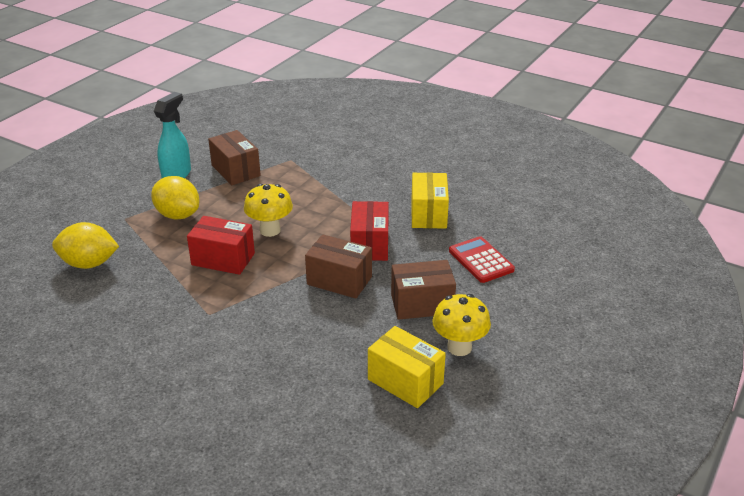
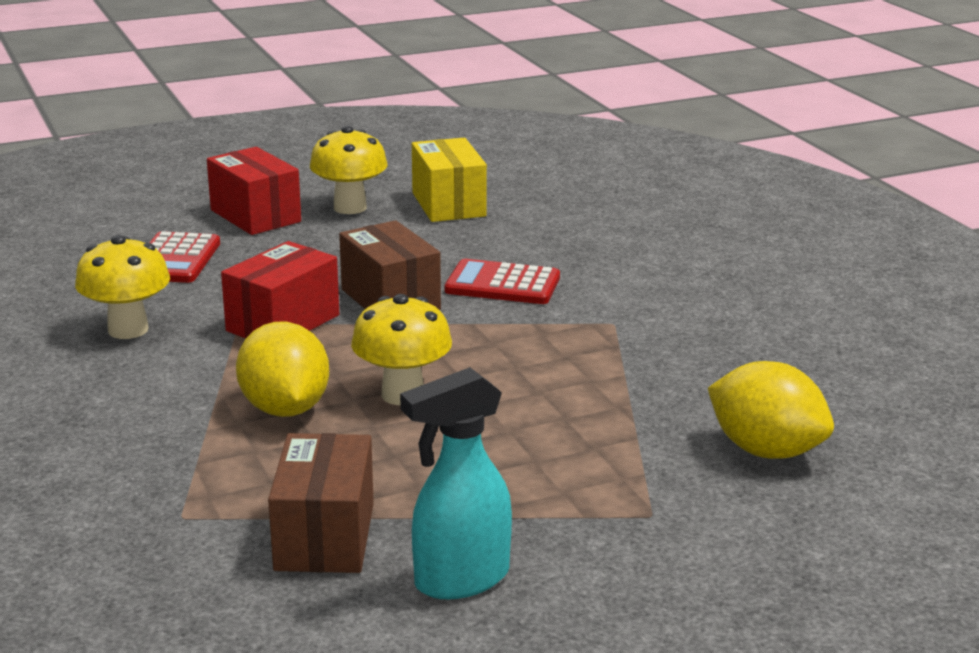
camera: 145 degrees left, 10 degrees down
(178, 215) = (539, 481): yellow lemon -> yellow lemon (285, 409)
(223, 259) = (527, 380): red box -> red box (255, 216)
(293, 318) = (502, 284): none -> red calculator
(422, 304) = (326, 247): brown box -> none
(428, 214) = (128, 330): yellow box -> yellow mushroom

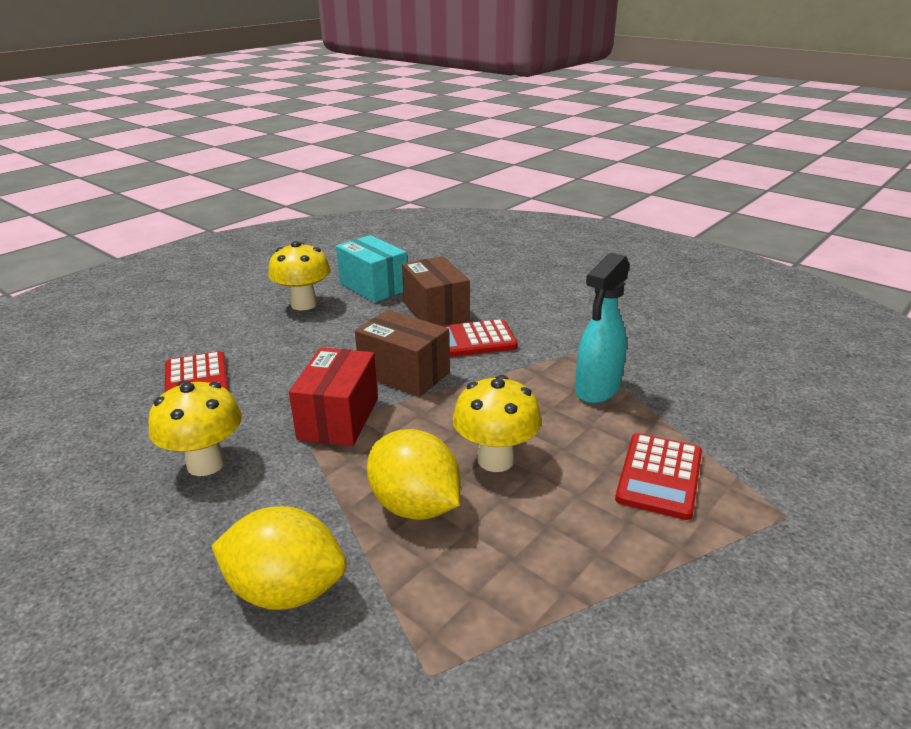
camera: 25 degrees left, 5 degrees up
(255, 216) = (235, 327): red box -> none
(324, 536) = (579, 644): brown box -> brown box (435, 312)
(448, 204) = (373, 287): yellow box -> turquoise box
(460, 580) = (735, 649): turquoise spray bottle -> turquoise spray bottle (597, 390)
(557, 450) = (659, 476): none -> red calculator
(766, 451) = (786, 429): yellow lemon -> yellow lemon (286, 591)

